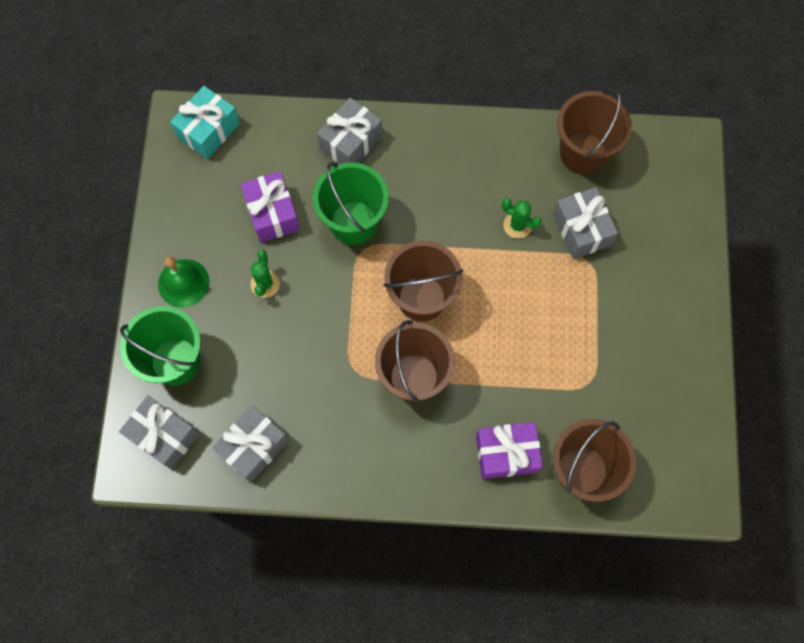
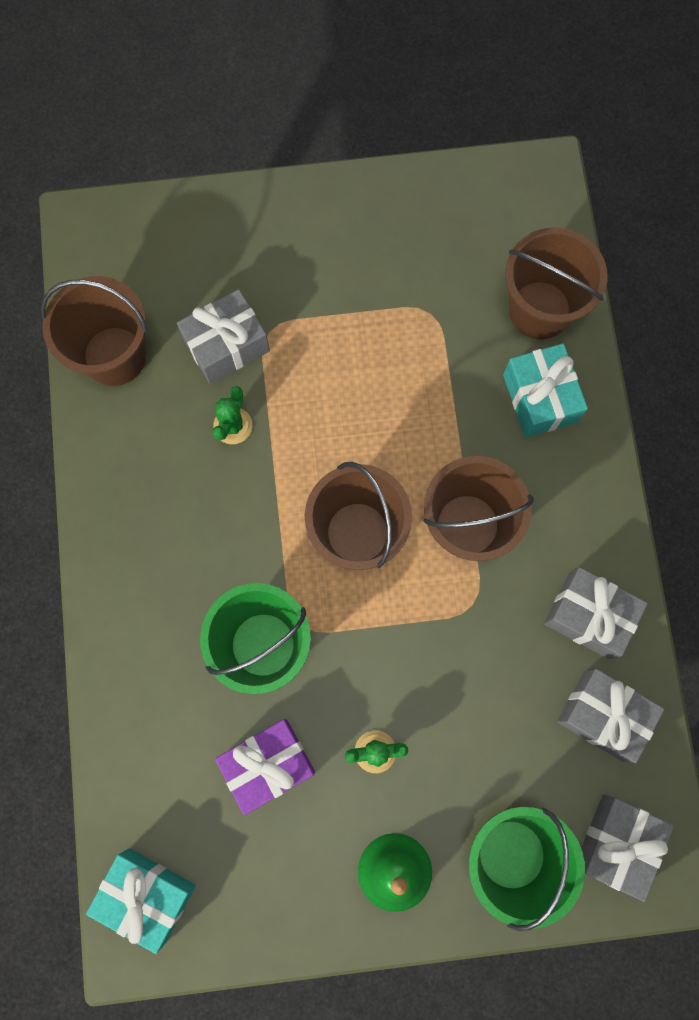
camera: 100 degrees left, 5 degrees up
(351, 142) = (139, 673): grey gift -> grey gift (589, 616)
(506, 453) = (539, 398): purple gift -> turquoise gift

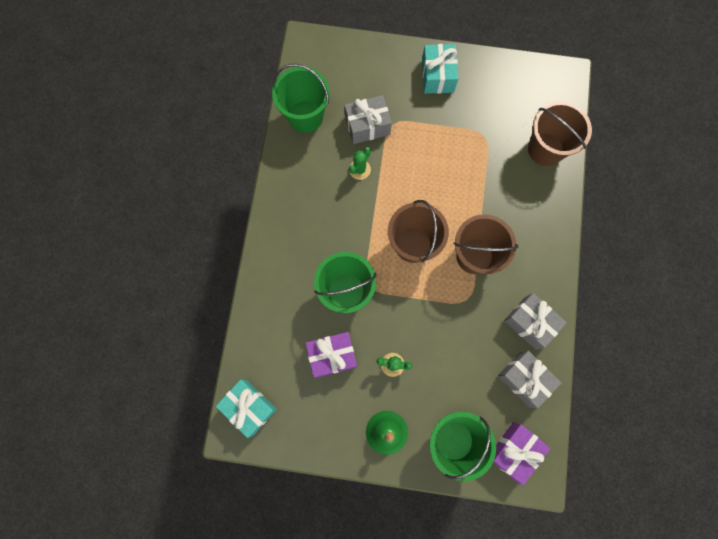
camera: 15 degrees right, 0 degrees up
(114, 356) = (305, 116): brown bucket -> green bucket
(539, 398) = (533, 197): turquoise gift -> turquoise gift (437, 76)
(616, 843) = (513, 451): grey gift -> purple gift

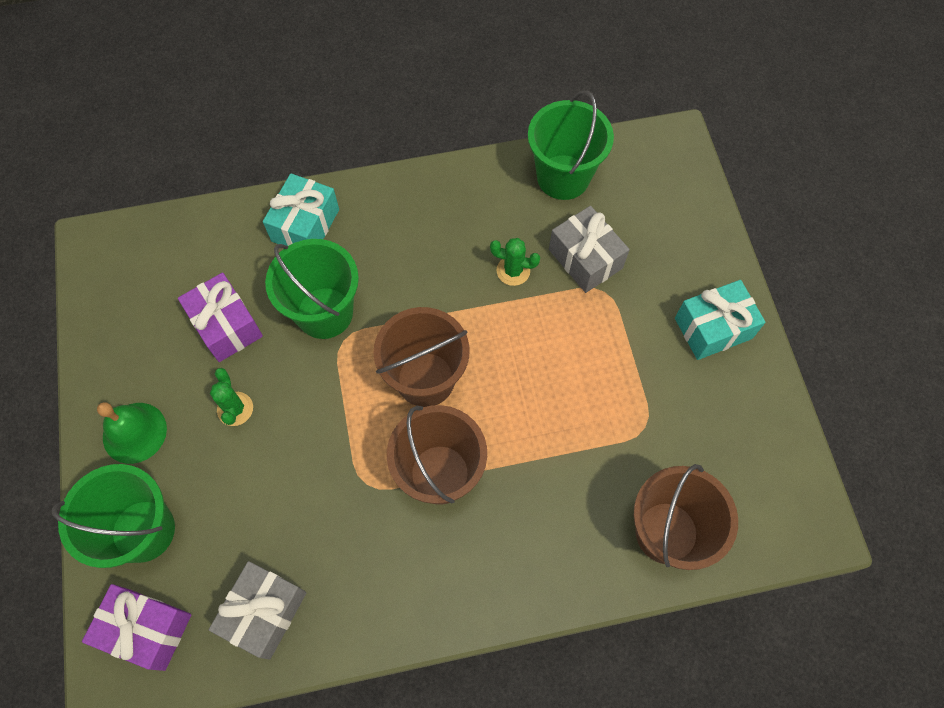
camera: 70 degrees right, 10 degrees down
(249, 407) = (130, 250): turquoise gift -> turquoise gift (305, 225)
(530, 323) = (359, 595): grey gift -> none

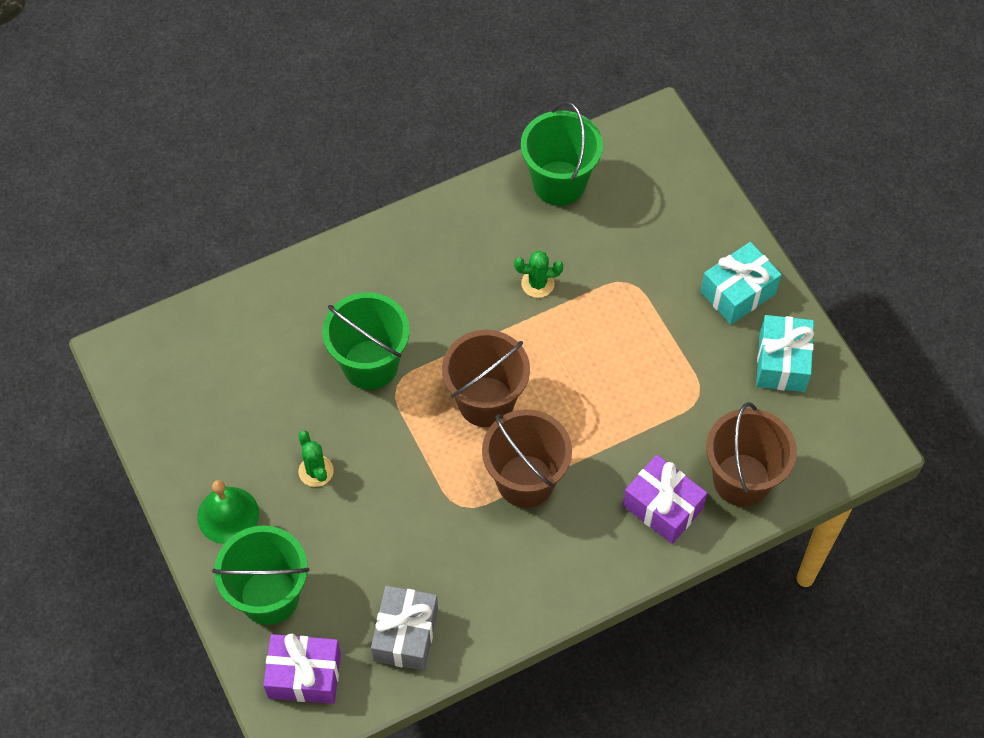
camera: 15 degrees left, 5 degrees down
(226, 326) = (279, 399): purple gift -> purple gift (662, 507)
(305, 225) = (323, 287): turquoise gift -> turquoise gift (782, 362)
(585, 259) = (602, 256): grey gift -> none

